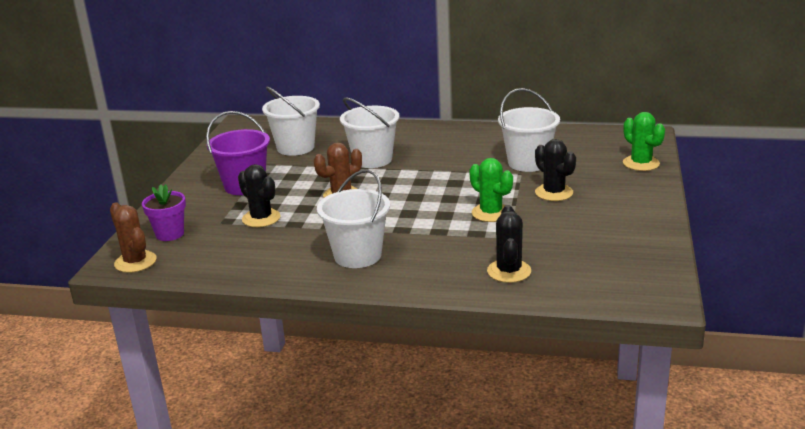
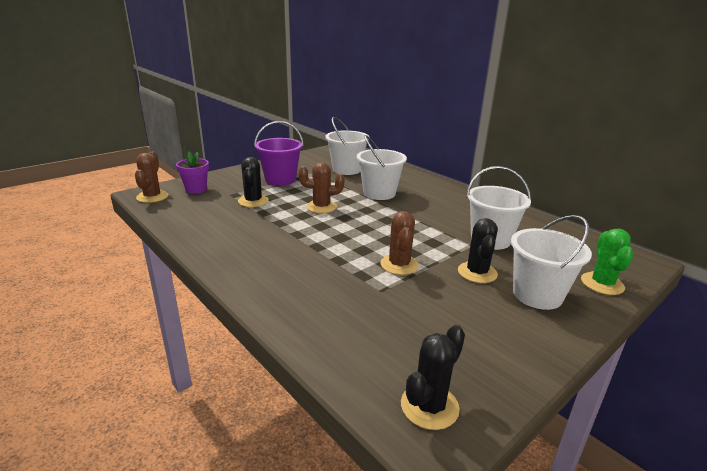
camera: 35 degrees right, 0 degrees up
(357, 255) = (258, 250): white bucket -> white bucket (537, 295)
(491, 213) = (399, 265): green cactus -> brown cactus
(509, 271) = (334, 321): black cactus -> black cactus (429, 406)

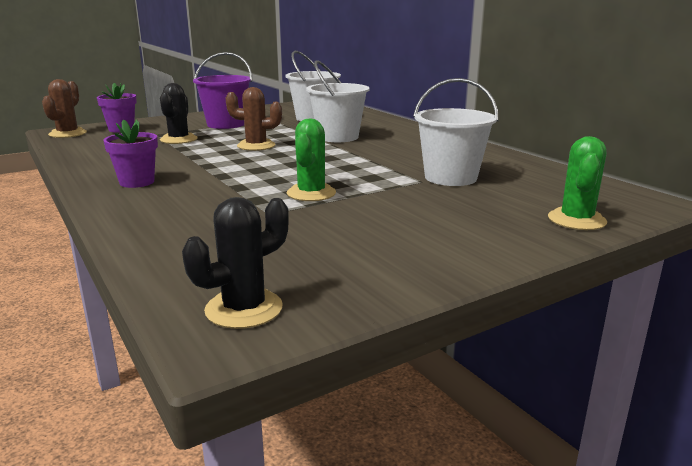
camera: 10 degrees right, 5 degrees down
(253, 259) = (137, 182): none -> purple flower pot
(399, 265) = (311, 193): brown cactus -> green cactus
(477, 272) = (408, 203): black cactus -> none
(537, 295) = (474, 225): white bucket -> none

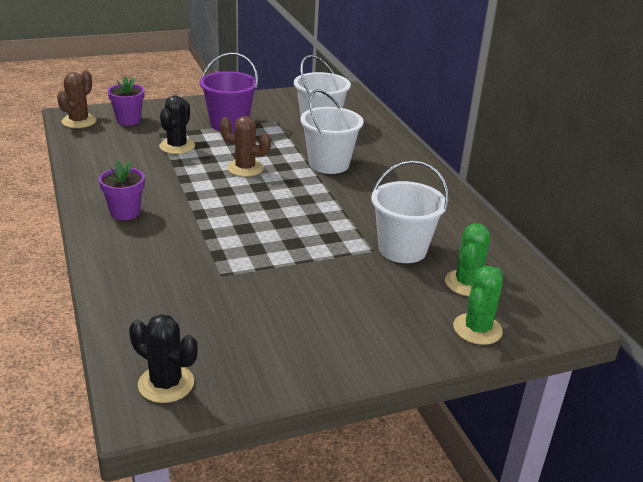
camera: 10 degrees right, 10 degrees up
(244, 309) = (166, 384): black cactus -> black cactus turned 60 degrees clockwise
(311, 193) = (267, 253): green cactus -> green cactus (467, 283)

